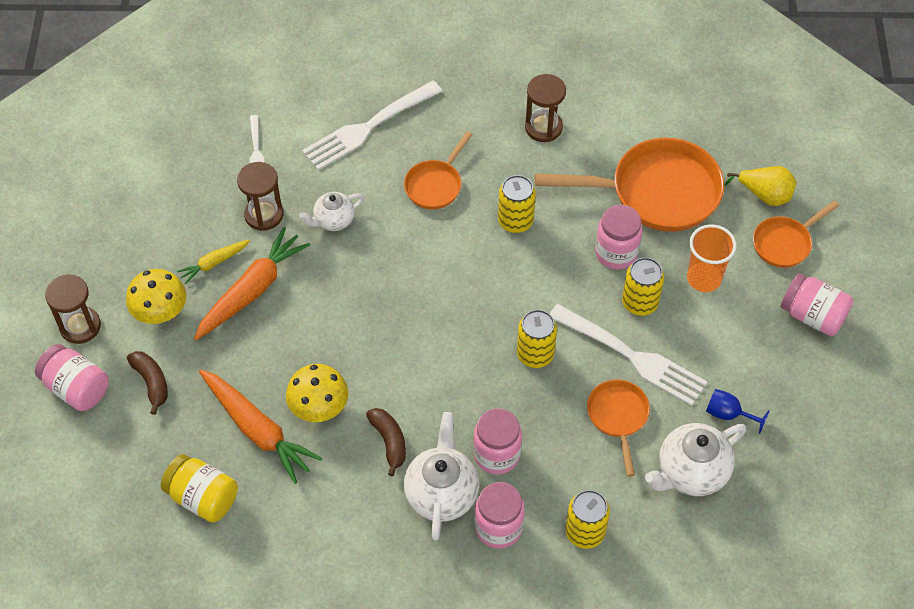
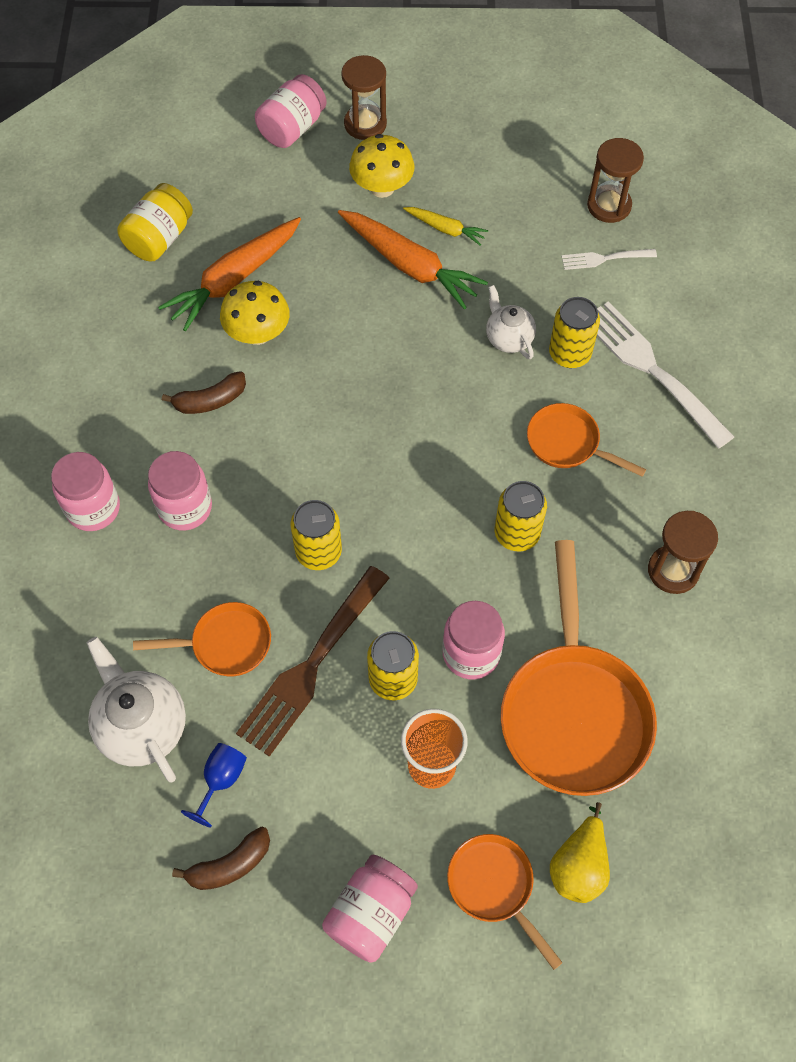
camera: 90 degrees right, 5 degrees up
(151, 382) = (296, 187): brown banana -> brown banana (230, 865)
(214, 263) = (445, 229): yellow carrot -> yellow carrot turned 150 degrees clockwise
(264, 214) = (513, 271): brown hourglass -> brown hourglass (609, 206)
(441, 493) = (141, 452): white teapot -> none
(585, 532) = (76, 599): yellow can -> yellow can (569, 354)
(631, 356) = (312, 663): white fork -> brown fork

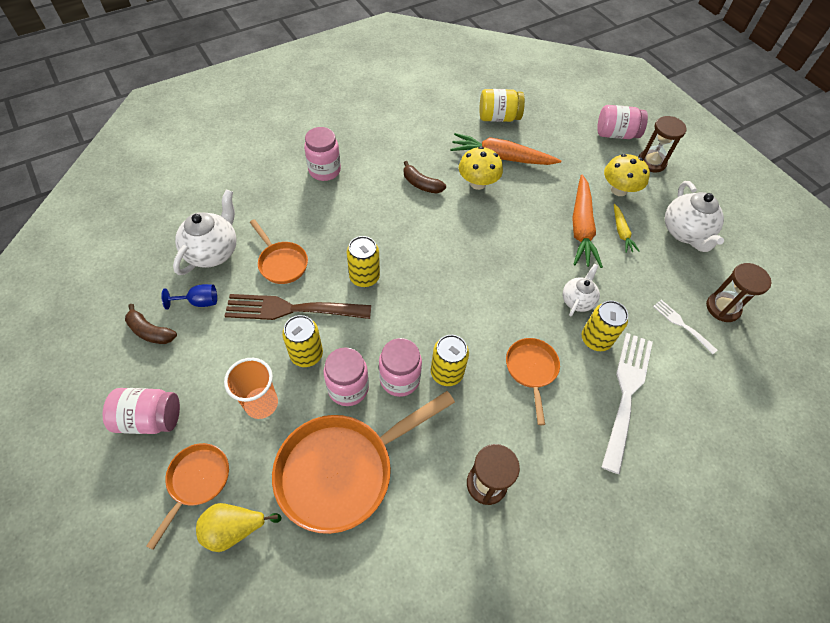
camera: 55 degrees right, 5 degrees down
(185, 508) = (350, 206): pink jar -> pink jar (399, 379)
(490, 167) = (685, 233): none -> white teapot

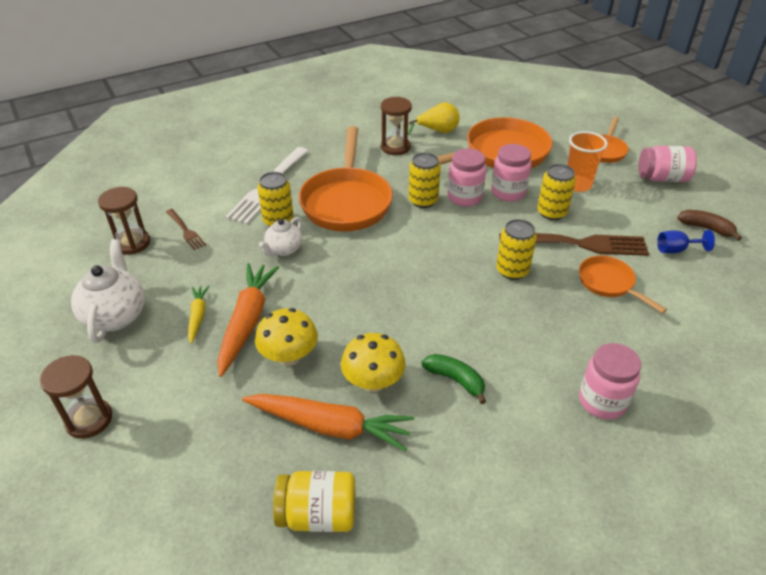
camera: 175 degrees left, 15 degrees down
(213, 252) = (693, 295): white teapot -> none
(234, 529) = (567, 133): yellow pear -> yellow pear (438, 131)
(421, 184) = (455, 380): brown banana -> green banana
(531, 370) = (346, 201): orange pan -> orange pan, size x1.90
(616, 134) = (114, 477): pink jar -> none
(619, 190) = (169, 373): yellow mushroom -> yellow mushroom (289, 356)
(682, 325) = (185, 230): white fork -> brown fork

